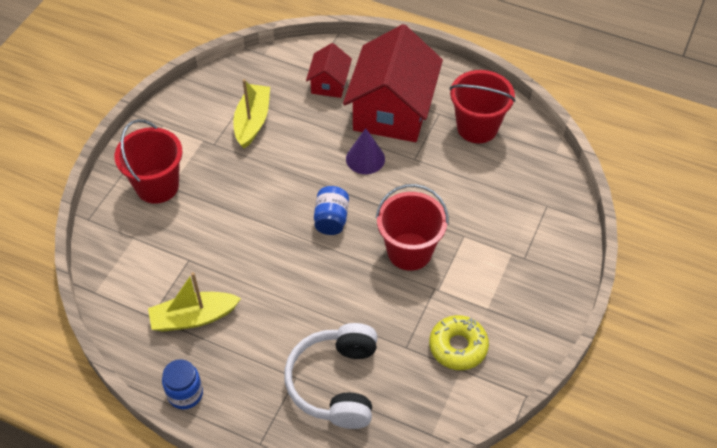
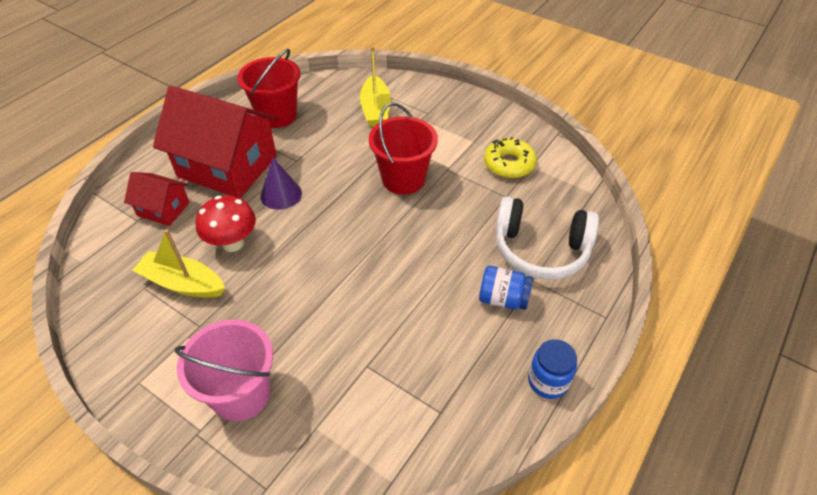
camera: 80 degrees left, 5 degrees down
(157, 186) = (241, 394): red bucket -> pink bucket
(193, 318) = (449, 366): yellow boat -> yellow boat (376, 109)
(299, 140) = (233, 243): none -> red mushroom
(331, 219) = (349, 230): blue jar -> blue jar (503, 299)

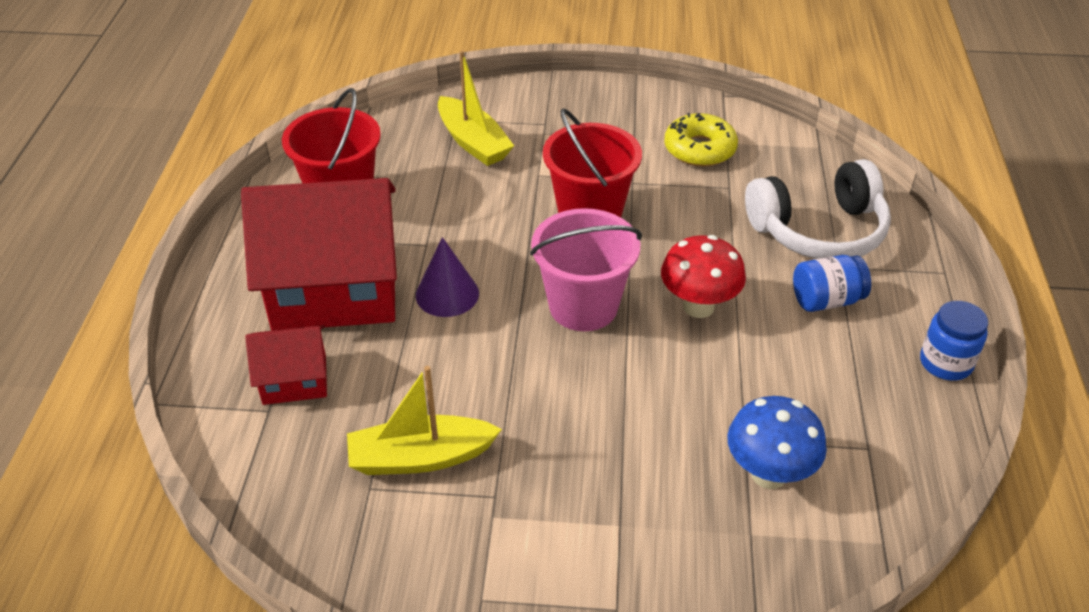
camera: 30 degrees left, 5 degrees down
(233, 243) = (441, 380): red mushroom -> red mushroom (698, 306)
(241, 394) = (628, 544): pink bucket -> pink bucket (583, 306)
(361, 395) = (769, 474): none -> blue mushroom

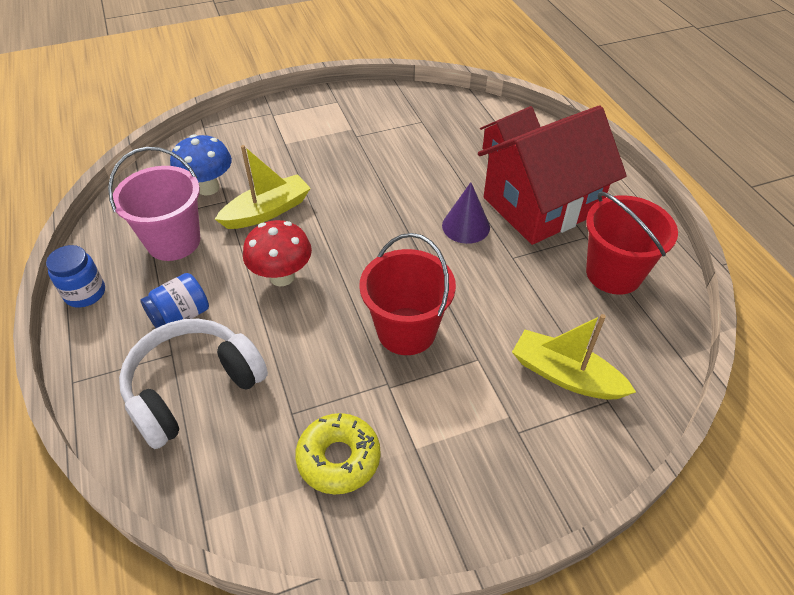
camera: 155 degrees right, 5 degrees up
(420, 457) = (407, 139): yellow boat -> yellow boat (267, 211)
(583, 306) = (366, 249): pink bucket -> pink bucket (173, 241)

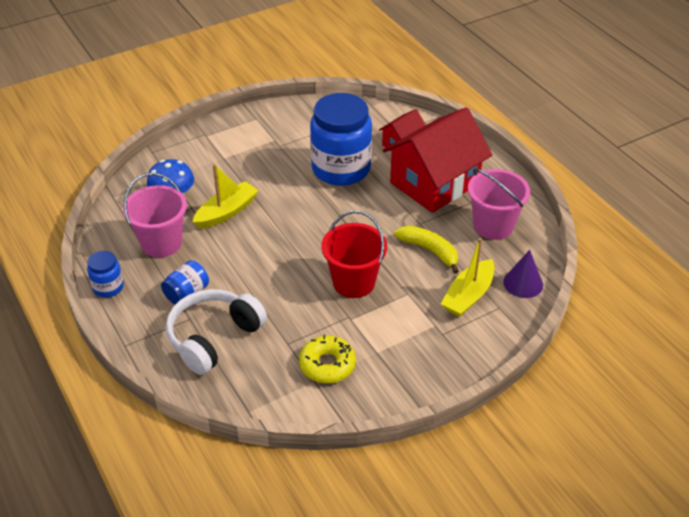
camera: 10 degrees left, 5 degrees down
(282, 276) = (253, 257): red mushroom -> none
(424, 173) = (341, 169): none -> blue jar
(466, 226) = (381, 205): purple cone -> purple cone (523, 283)
(519, 298) = (429, 250): none -> yellow banana
(565, 375) = (468, 296): yellow boat -> yellow boat turned 75 degrees counterclockwise
(613, 273) = (493, 226): red bucket -> pink bucket

